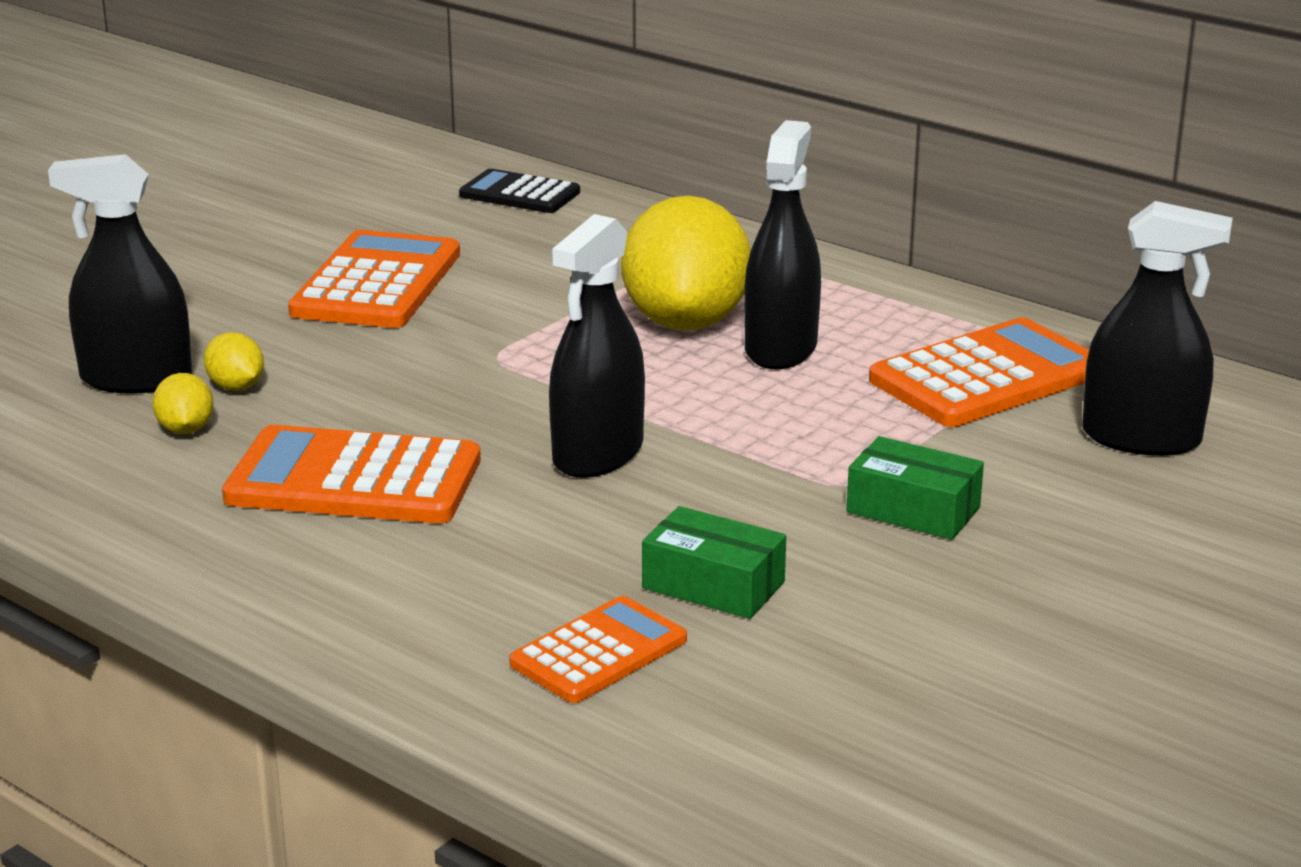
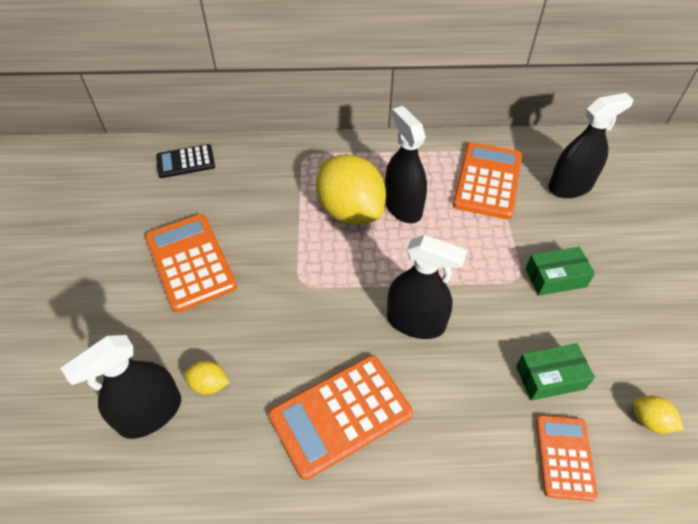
camera: 40 degrees left, 25 degrees up
(185, 430) = (221, 436): yellow lemon -> yellow lemon (649, 421)
(598, 454) = (415, 322): black spray bottle -> black spray bottle turned 60 degrees counterclockwise

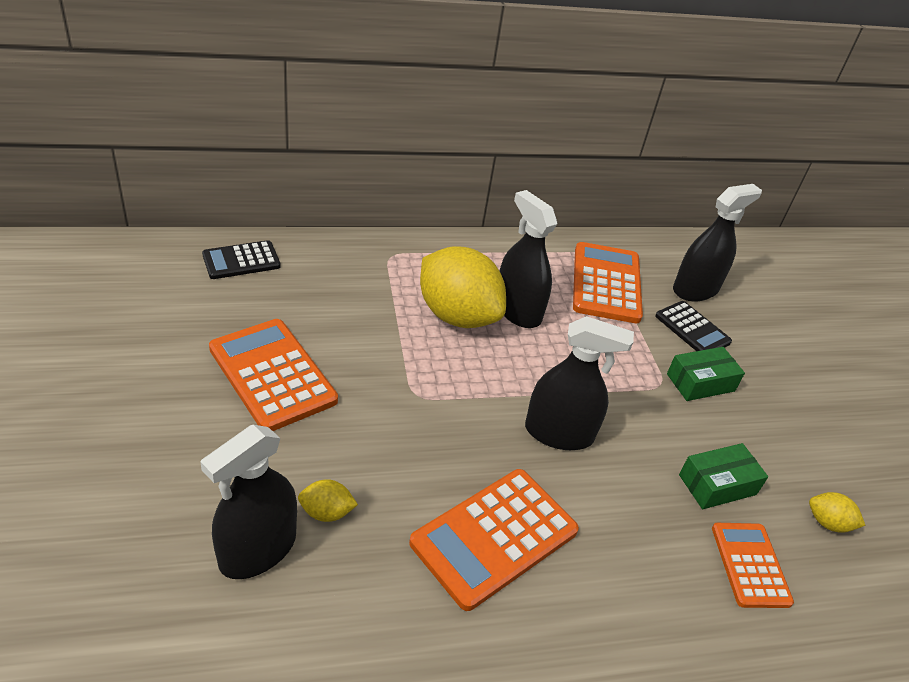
camera: 15 degrees left, 10 degrees down
(559, 225) = (692, 329): none -> black calculator

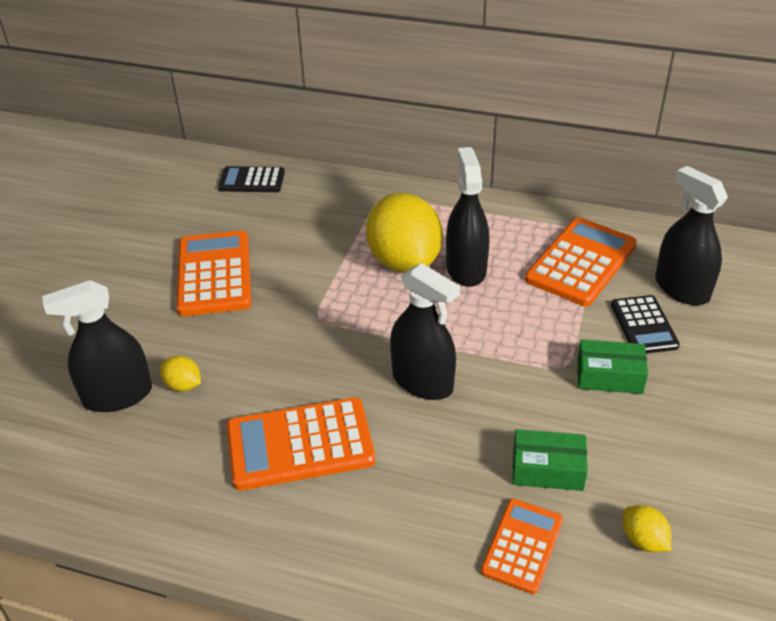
camera: 35 degrees right, 0 degrees up
(695, 289) = (681, 288): black spray bottle -> black spray bottle turned 120 degrees counterclockwise

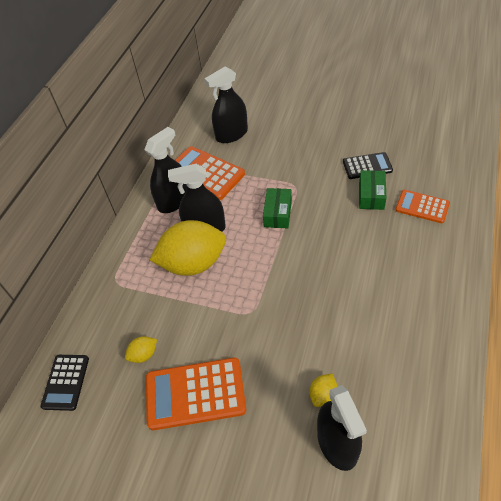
camera: 85 degrees left, 10 degrees up
(300, 444) = (370, 312): orange calculator -> none
(422, 381) = (310, 250): black spray bottle -> black spray bottle (173, 201)
(609, 376) = (302, 168): green box -> green box (277, 213)
(643, 540) = (408, 163): yellow lemon -> yellow lemon (143, 355)
(644, 325) = (261, 151): black calculator -> black calculator (367, 166)

